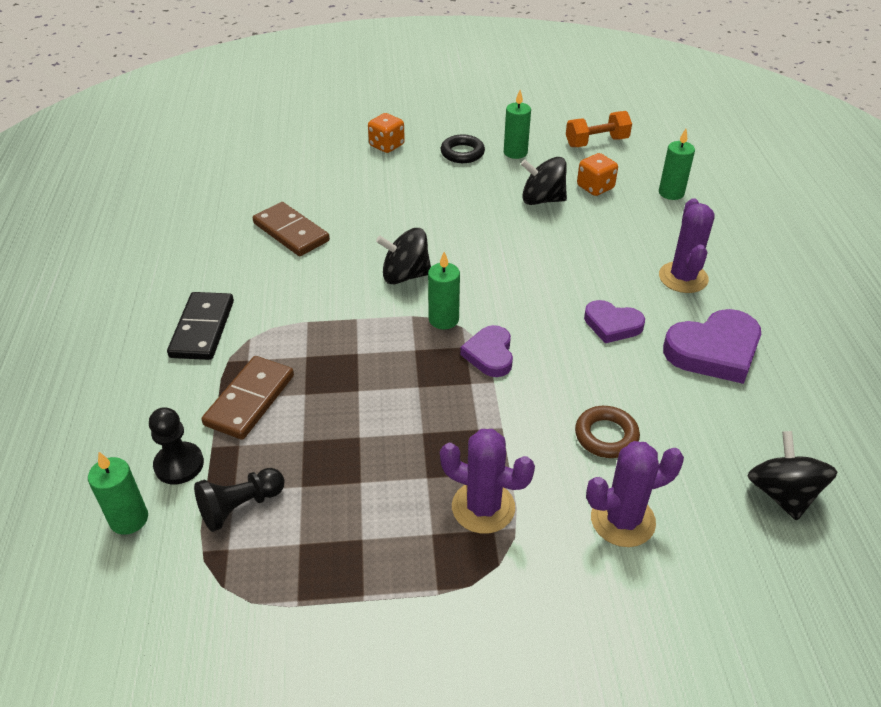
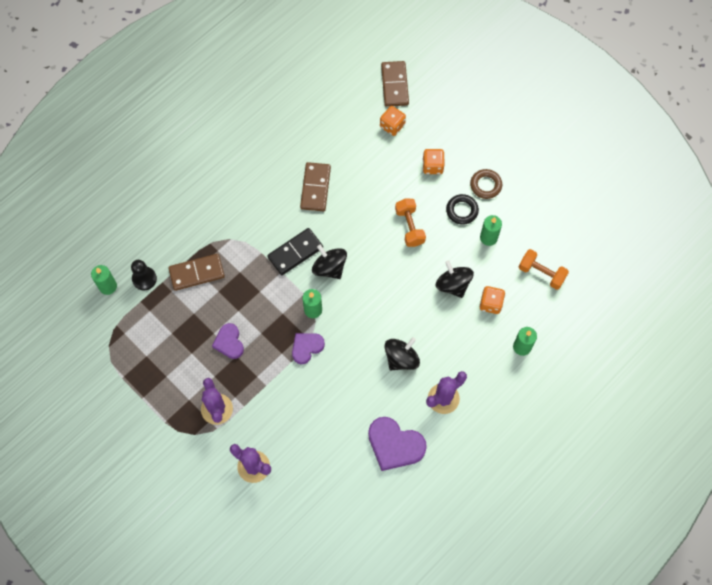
camera: 50 degrees right, 25 degrees up
(202, 329) = (219, 214): black domino -> black domino (295, 252)
(240, 506) = (144, 320): black pawn -> none
(263, 123) = (395, 85): none -> brown domino
(303, 146) = (392, 126): none -> orange dice
(434, 193) = (409, 227): none -> orange dumbbell
(606, 436) = (296, 431): brown ring -> brown ring (485, 185)
(612, 325) = (374, 387): purple heart -> purple heart (229, 342)
(782, 494) = (320, 522): black spinning top -> black spinning top (401, 358)

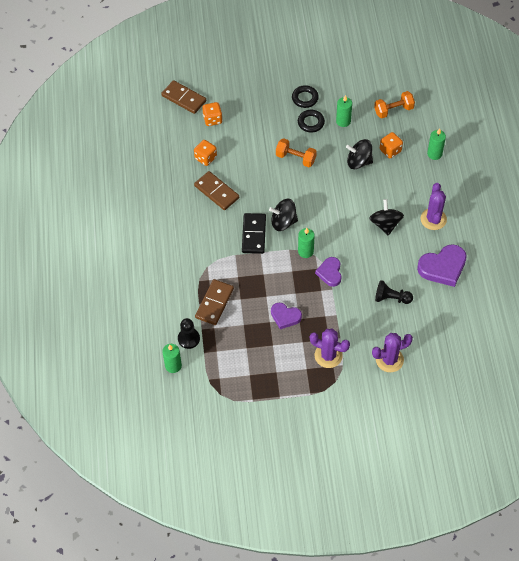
camera: 50 degrees left, 10 degrees down
(322, 422) = (391, 298): none -> black pawn
(432, 166) = (264, 117): orange dice -> orange dice (205, 158)
(485, 185) = (305, 98): brown ring -> black ring

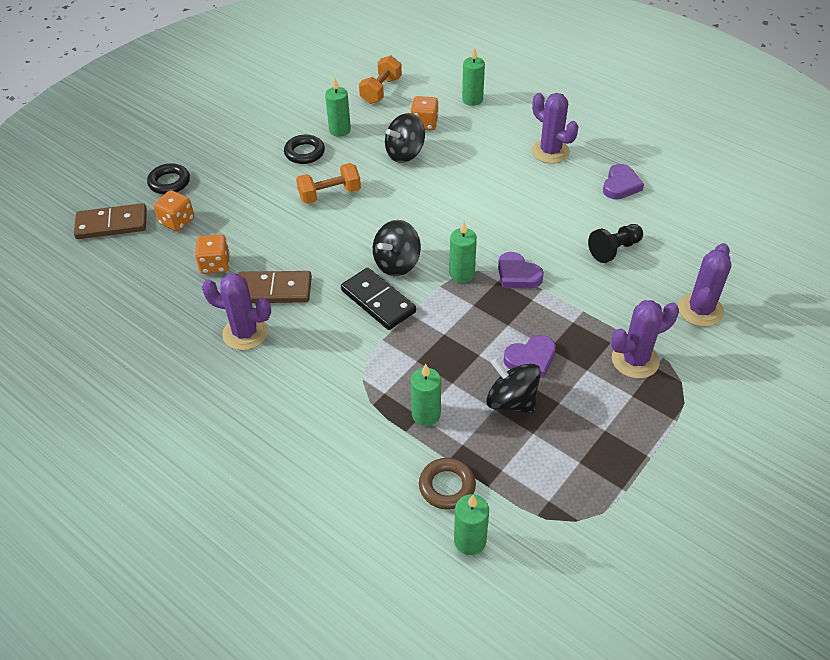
camera: 45 degrees left, 10 degrees down
(184, 204) = (245, 333): none -> purple cactus
(188, 339) = (447, 486): black pawn -> brown ring
(214, 303) = (426, 414): brown domino -> green candle
(305, 98) = (269, 136): black ring -> black ring (169, 182)
(385, 224) = (510, 188): black spinning top -> black spinning top (511, 401)
(443, 267) = (620, 185): purple heart -> purple heart, size x0.61

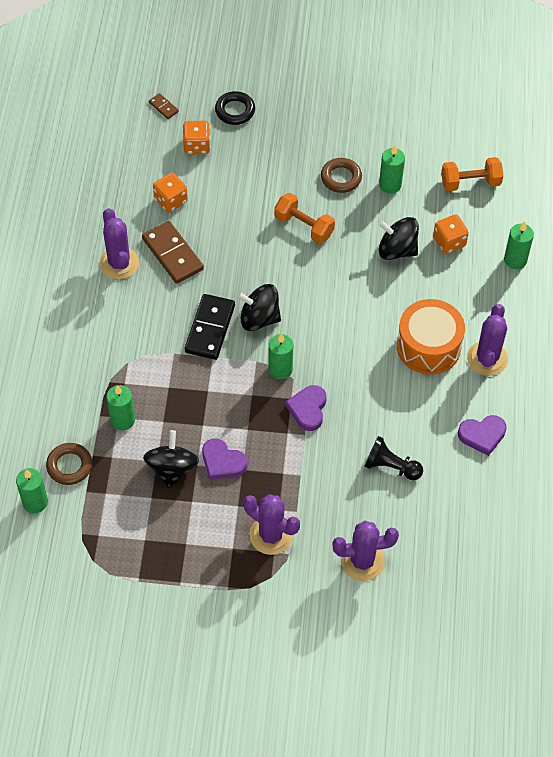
camera: 55 degrees right, 10 degrees up
(112, 224) = (163, 107): brown domino -> brown domino, size x0.47
(304, 153) = (341, 178): black ring -> brown ring
(513, 177) = (428, 346): none -> orange drum

